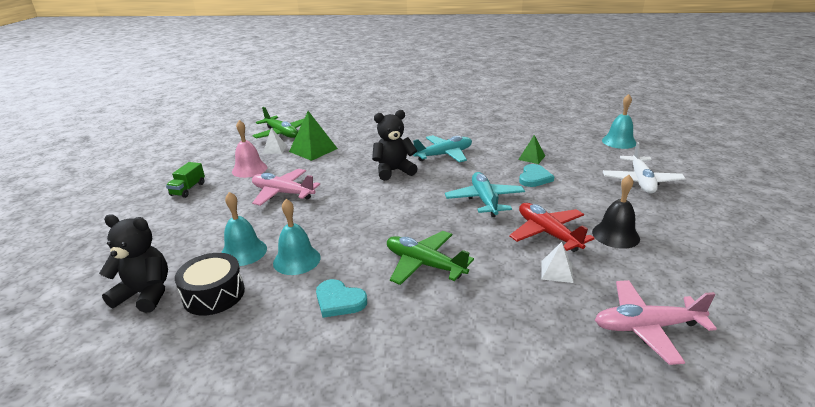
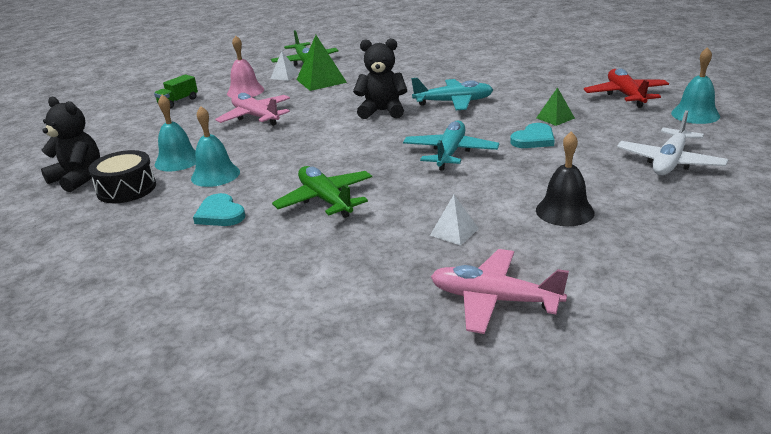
camera: 25 degrees right, 0 degrees up
(548, 233) = (485, 196): red plane -> red plane (625, 95)

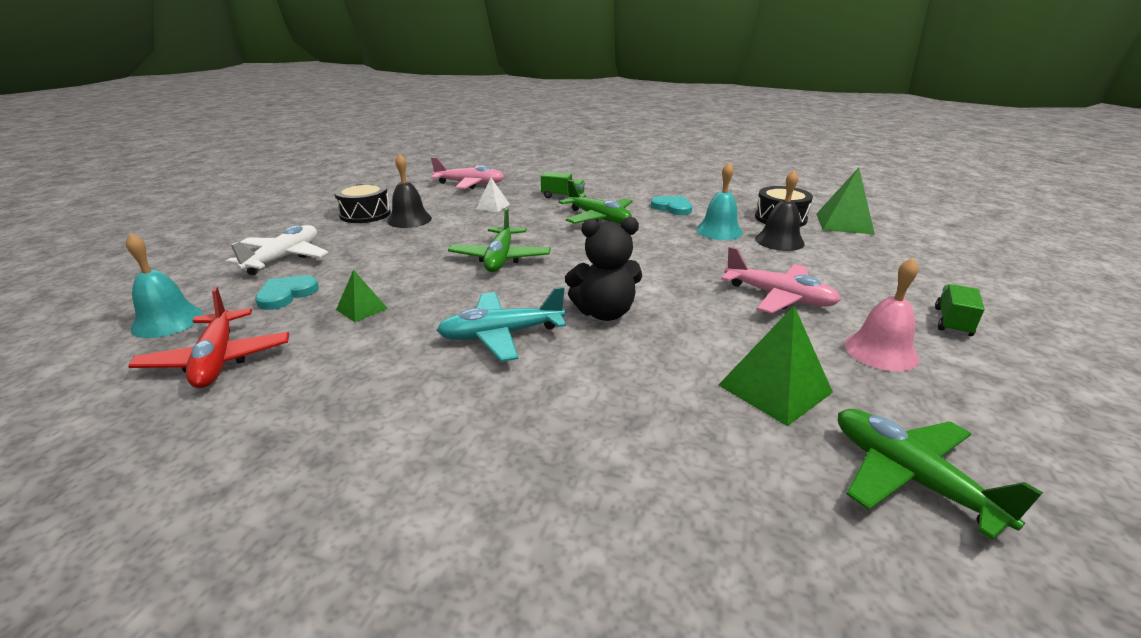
camera: 165 degrees right, 0 degrees up
(78, 178) = (844, 223): black teddy bear -> green pyramid
(178, 160) = (779, 241): turquoise bell -> black bell
(285, 76) = (874, 405): white pyramid -> none
(347, 248) = (562, 196): none -> green truck
(450, 153) = (500, 258): turquoise plane -> green plane
(533, 139) = (405, 277): turquoise heart -> turquoise heart (286, 294)
(634, 226) = (365, 214): none -> black drum

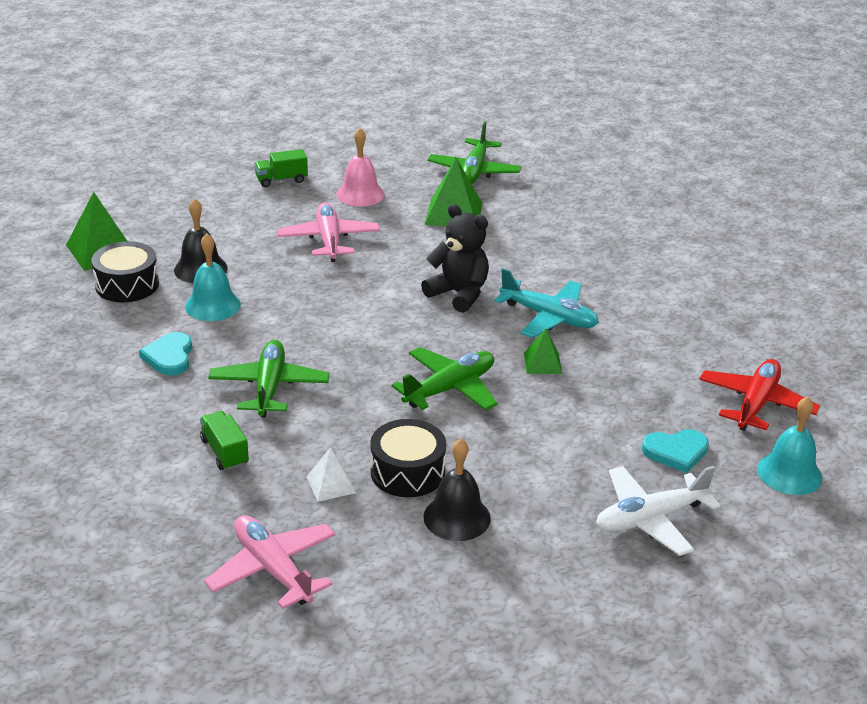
camera: 135 degrees left, 5 degrees up
(361, 309) = (624, 396): green pyramid -> green pyramid (542, 363)
(365, 214) = (494, 569): black drum -> black drum (407, 472)

